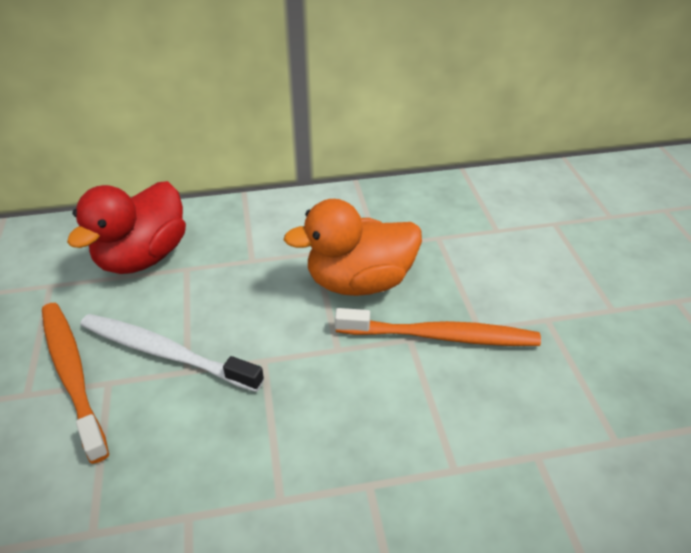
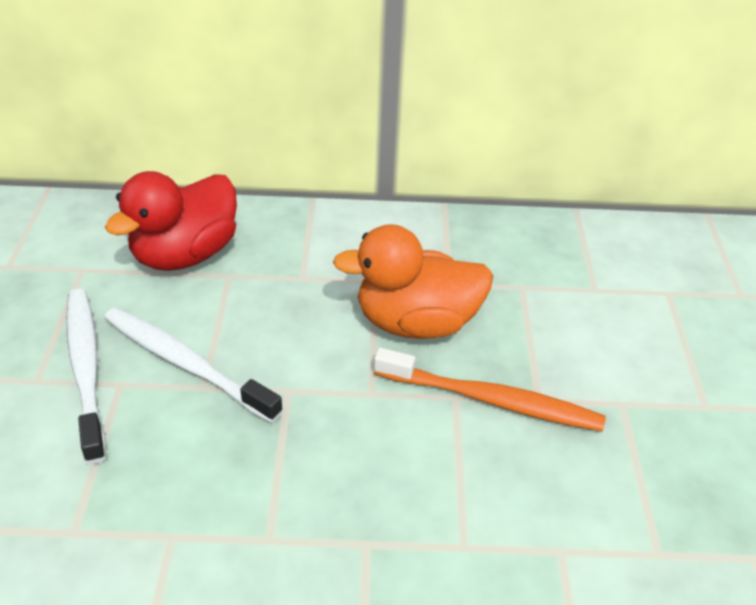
camera: 10 degrees right, 0 degrees up
(73, 375) = (86, 369): orange toothbrush -> white toothbrush

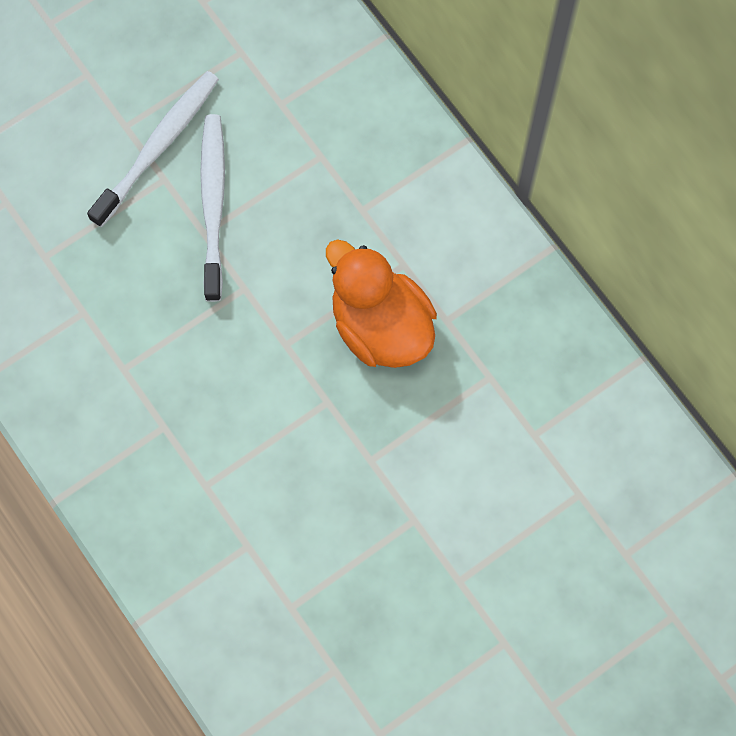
camera: 55 degrees right, 30 degrees up
(185, 254) = (316, 107): red duck -> none
(491, 400) = (343, 427): orange toothbrush -> none

